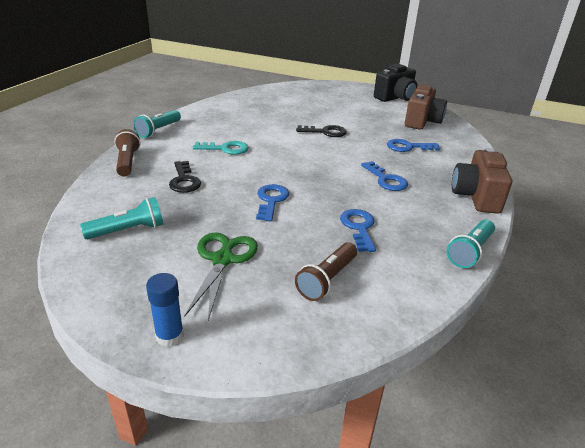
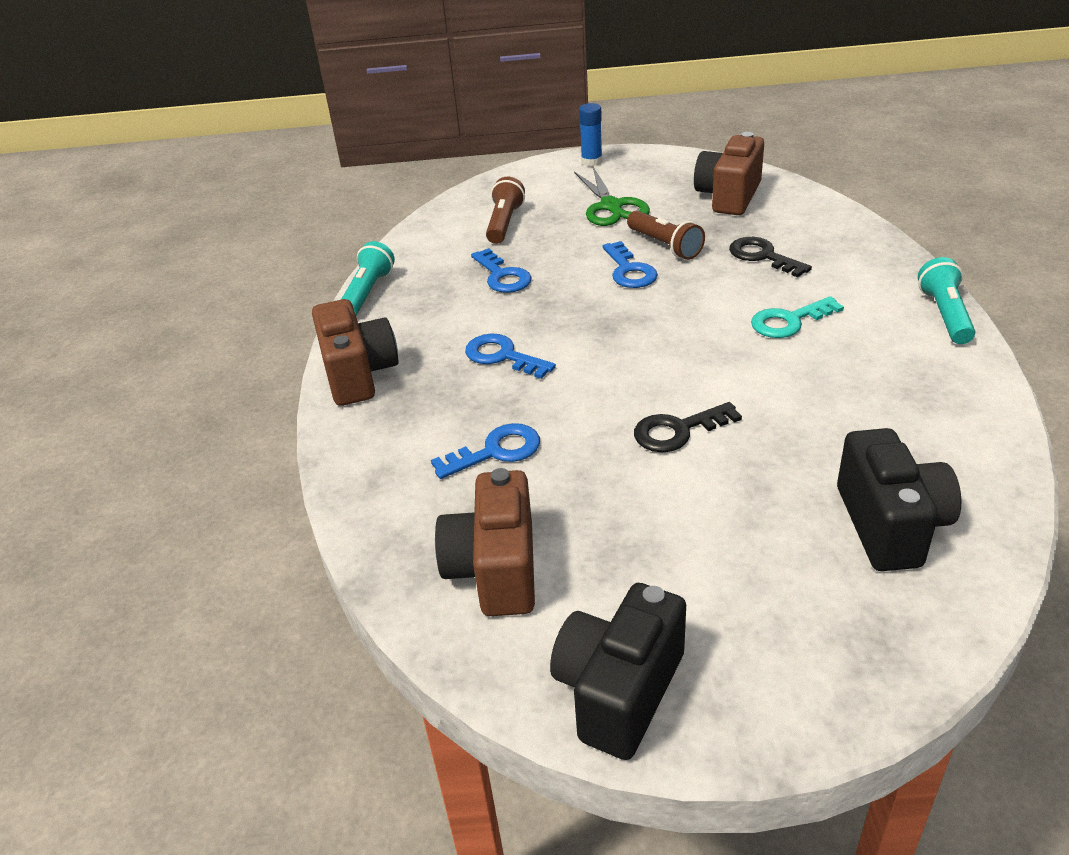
camera: 160 degrees right, 5 degrees up
(127, 162) = (872, 252): brown flashlight -> brown flashlight (665, 246)
(128, 230) = (728, 197): turquoise flashlight -> brown camera
(285, 98) = (890, 525): none -> black camera

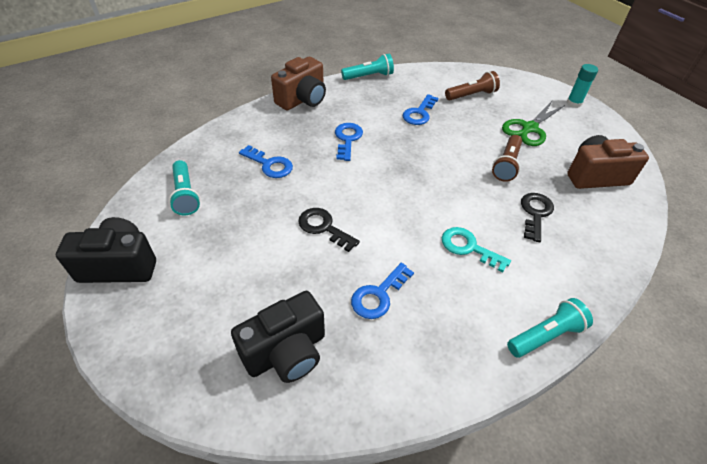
camera: 55 degrees right, 10 degrees up
(495, 570) = (185, 195): brown camera -> turquoise flashlight
(591, 161) = (574, 103): blue glue stick -> turquoise glue stick
(629, 271) = (465, 158): blue key -> blue key (378, 295)

